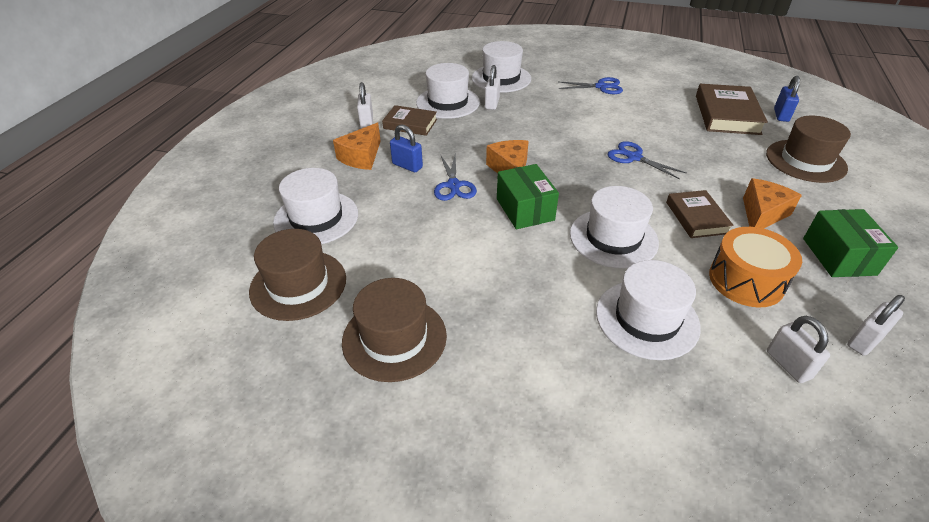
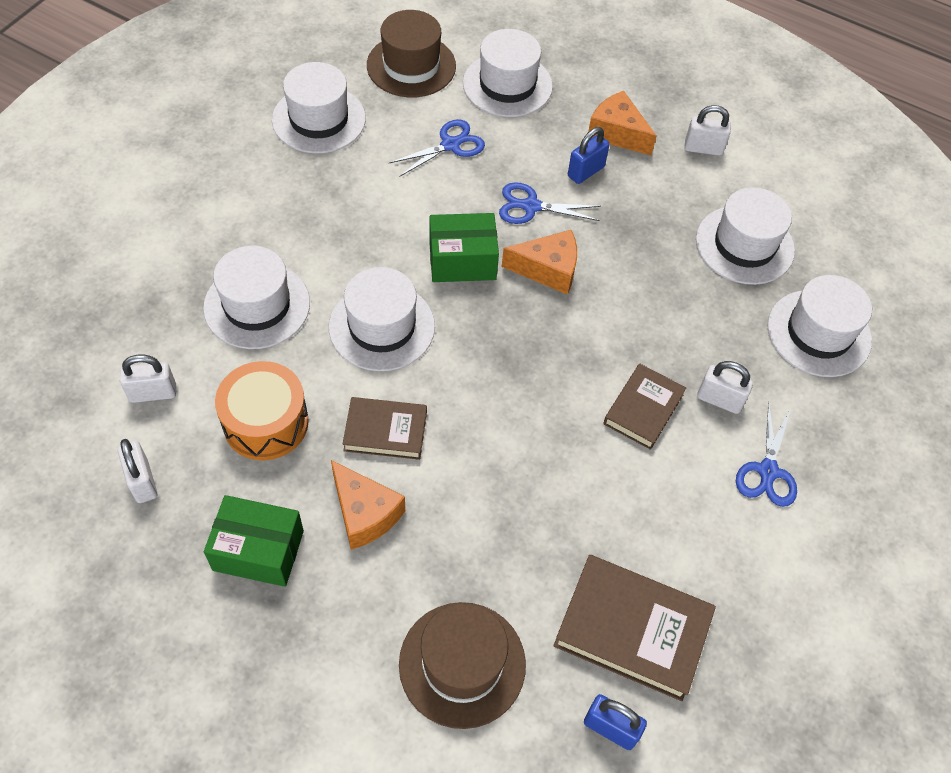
camera: 100 degrees right, 15 degrees up
(394, 338) = (319, 119): brown hat -> white hat
(410, 124) = (688, 191): brown book -> brown book (643, 409)
(492, 104) = (731, 297): white padlock -> white padlock (719, 400)
(634, 157) = (538, 422): blue scissors -> blue scissors (450, 145)

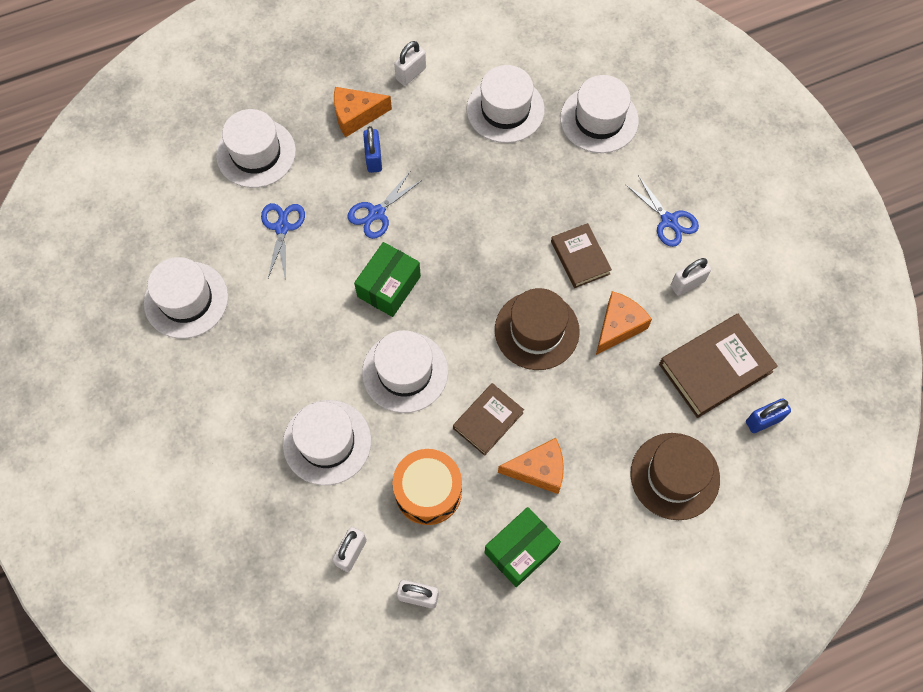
camera: 50 degrees left, 10 degrees up
(411, 66) = (184, 204): brown hat -> brown hat (536, 330)
(548, 270) = (436, 239): orange cheese -> orange cheese (618, 326)
(719, 400) = (604, 210): white padlock -> white padlock (687, 283)

